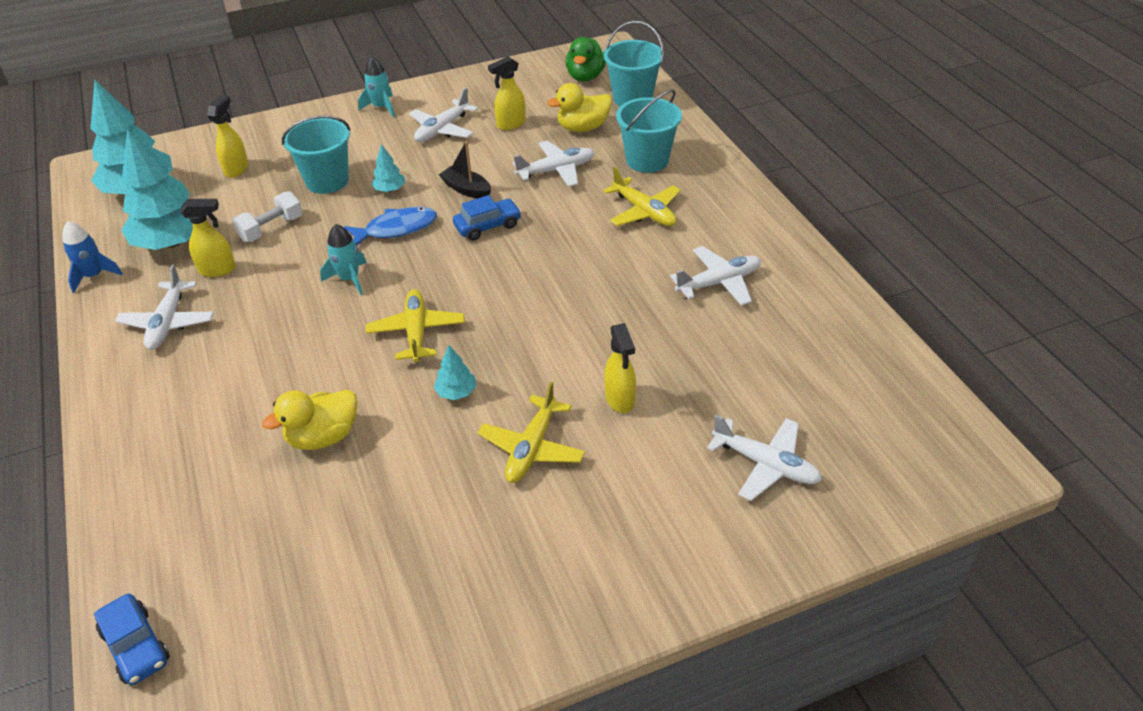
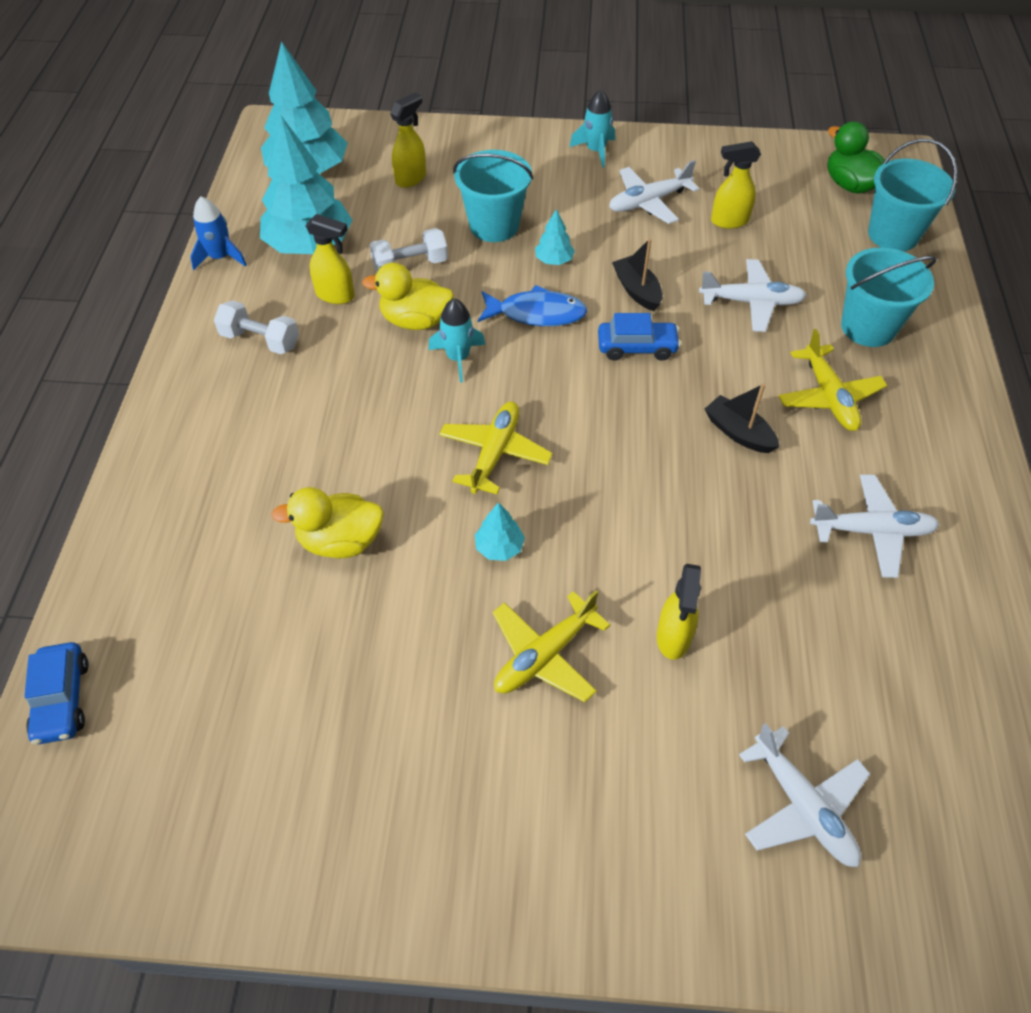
camera: 25 degrees right, 10 degrees up
(168, 323) = (260, 340): white plane -> white dumbbell
(583, 128) = (812, 255): yellow duck -> yellow duck (415, 321)
(585, 76) = (850, 185): green duck -> green duck turned 105 degrees clockwise
(593, 255) = (738, 432): none -> black boat

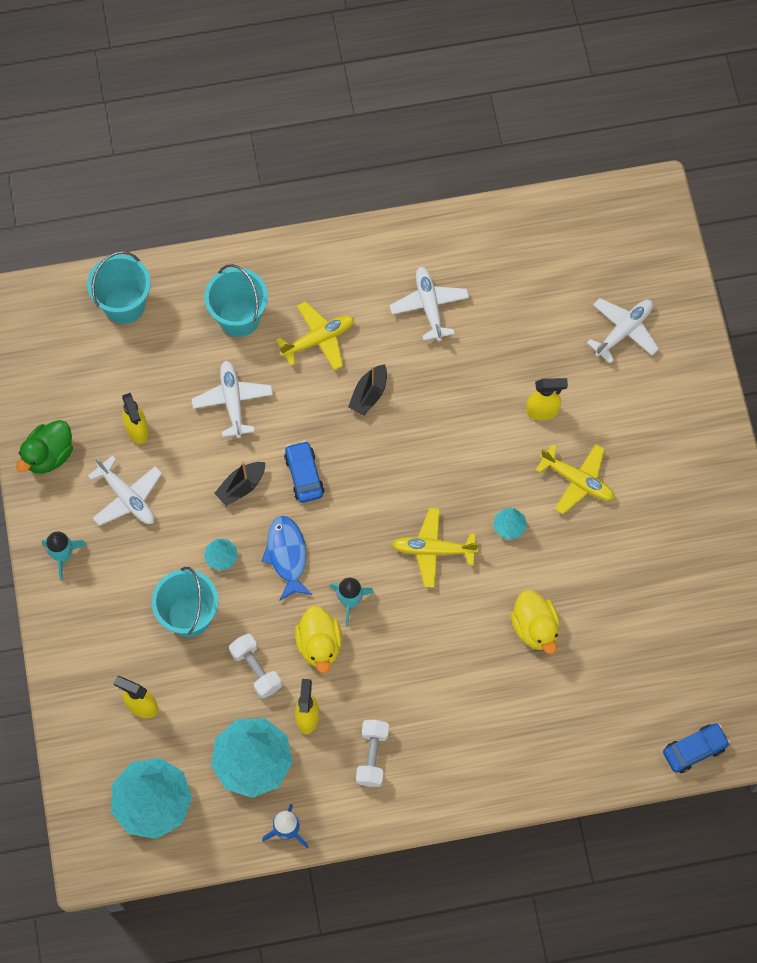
camera: 105 degrees left, 15 degrees up
(850, 185) = (65, 340): green duck -> green duck (49, 455)

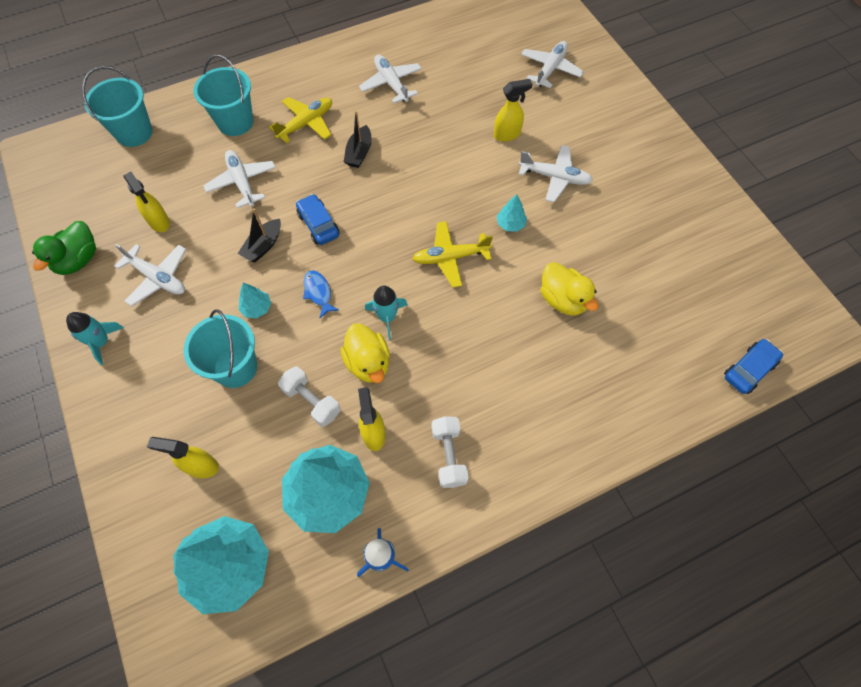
camera: 15 degrees left, 5 degrees down
(287, 555) = (318, 292): blue fish -> blue fish, size x0.66
(577, 481) = (554, 177): yellow plane -> white plane

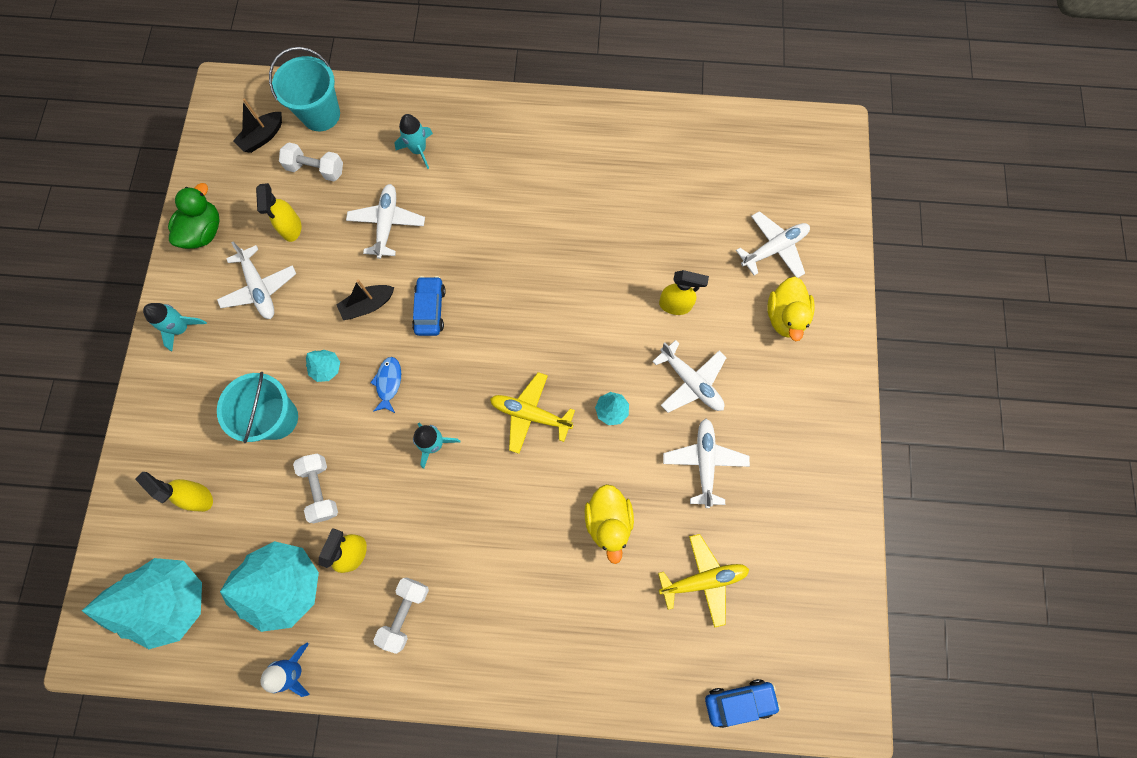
camera: 30 degrees right, 10 degrees up
(78, 260) = (204, 231): green duck -> green duck turned 150 degrees clockwise
(154, 172) = (316, 169): none -> white dumbbell
(235, 122) = (418, 150): turquoise bucket -> turquoise rocket
(306, 124) = (484, 187): yellow plane -> yellow plane (703, 580)
(359, 153) = (515, 248): black boat -> black boat (263, 137)
(368, 363) = (390, 481): yellow duck -> yellow duck (785, 316)
(391, 84) = (596, 181): white plane -> white plane (704, 462)

